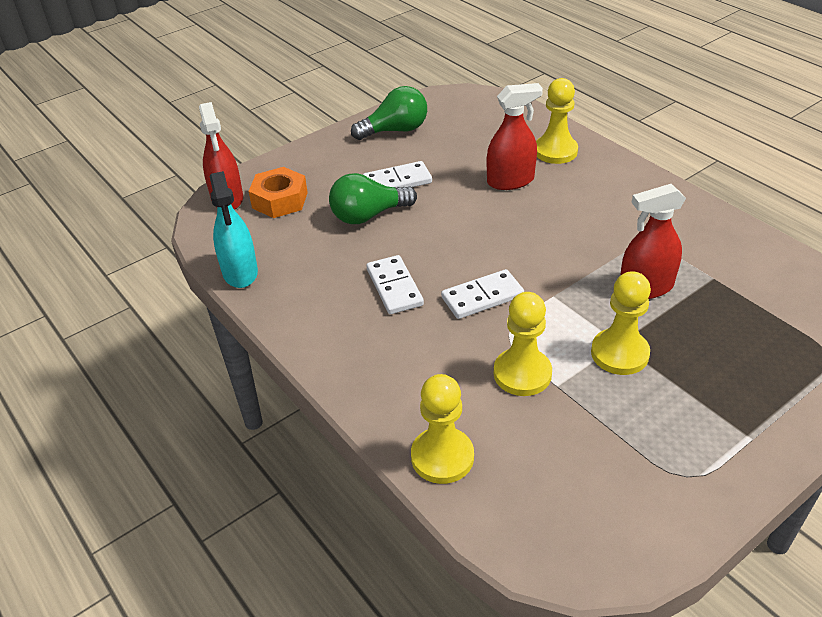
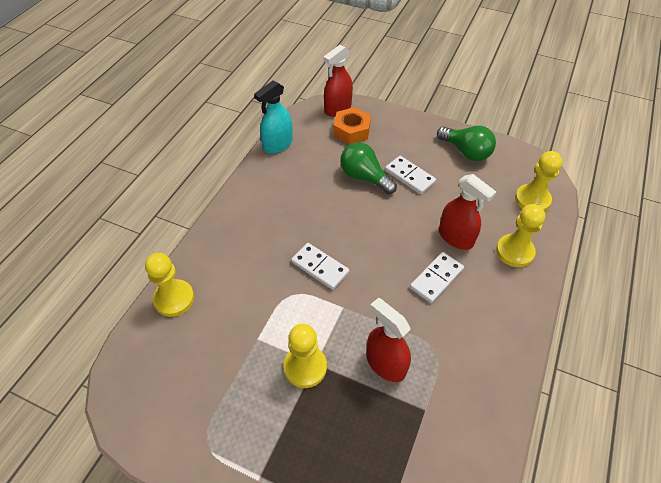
camera: 60 degrees right, 10 degrees up
(394, 287) = (304, 218): white domino -> white domino (436, 278)
(522, 374) = (259, 315): yellow pawn -> yellow pawn (532, 200)

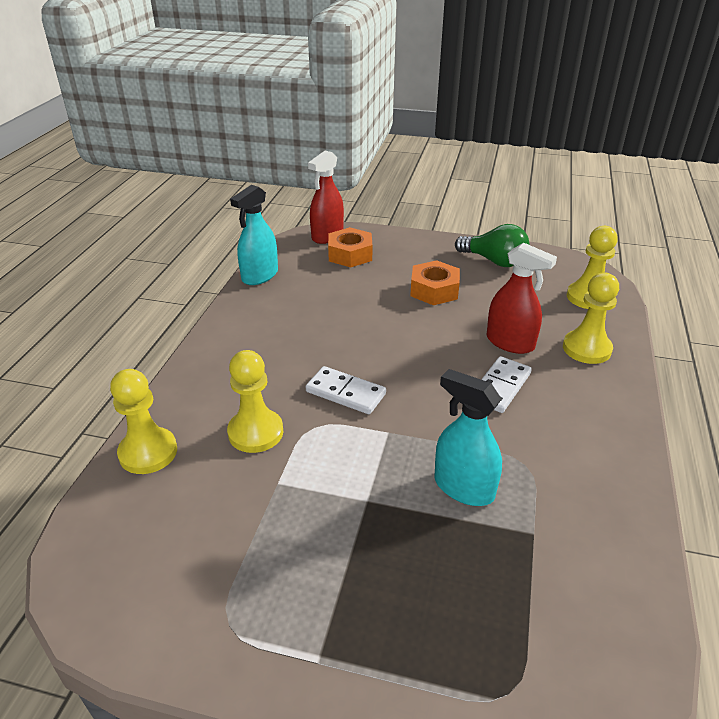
camera: 10 degrees left, 15 degrees down
(305, 367) = (353, 507): yellow pawn -> yellow pawn (255, 432)
(364, 177) = (378, 296): green light bulb -> none
(385, 363) = (463, 487): red spray bottle -> turquoise spray bottle
(409, 176) = (434, 290): white domino -> orange nut

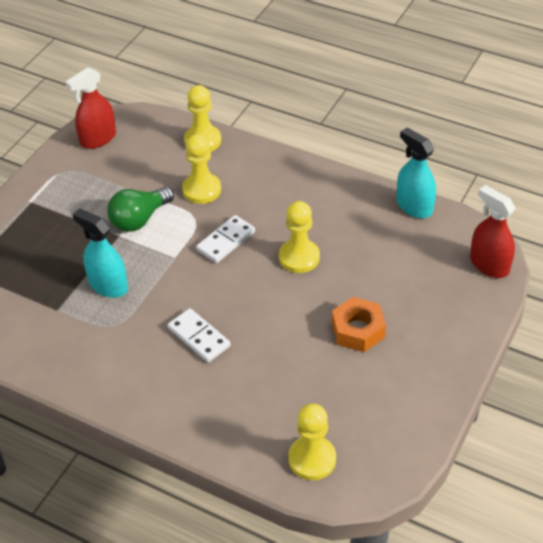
camera: 105 degrees right, 10 degrees up
(350, 254) = (443, 277): orange nut -> none
(463, 487) = (108, 285): turquoise spray bottle -> turquoise spray bottle turned 105 degrees counterclockwise
(494, 261) = (406, 399): green light bulb -> green light bulb (139, 219)
(510, 342) = (255, 364): red spray bottle -> red spray bottle (98, 139)
(586, 349) = (228, 419): yellow pawn -> yellow pawn (299, 257)

